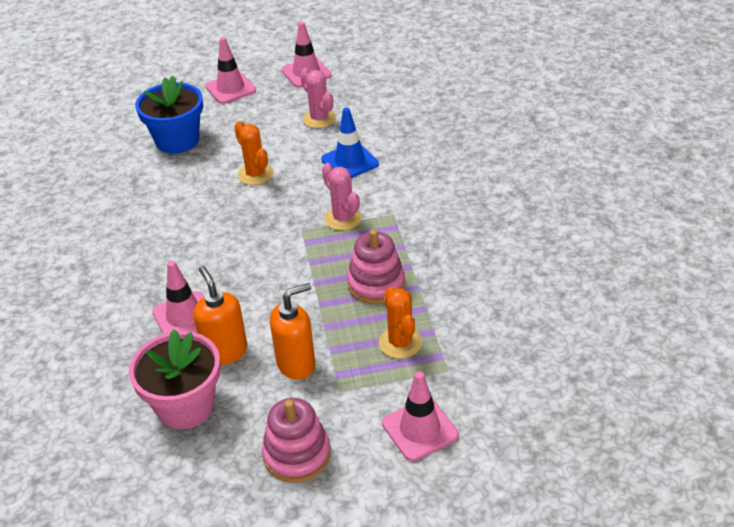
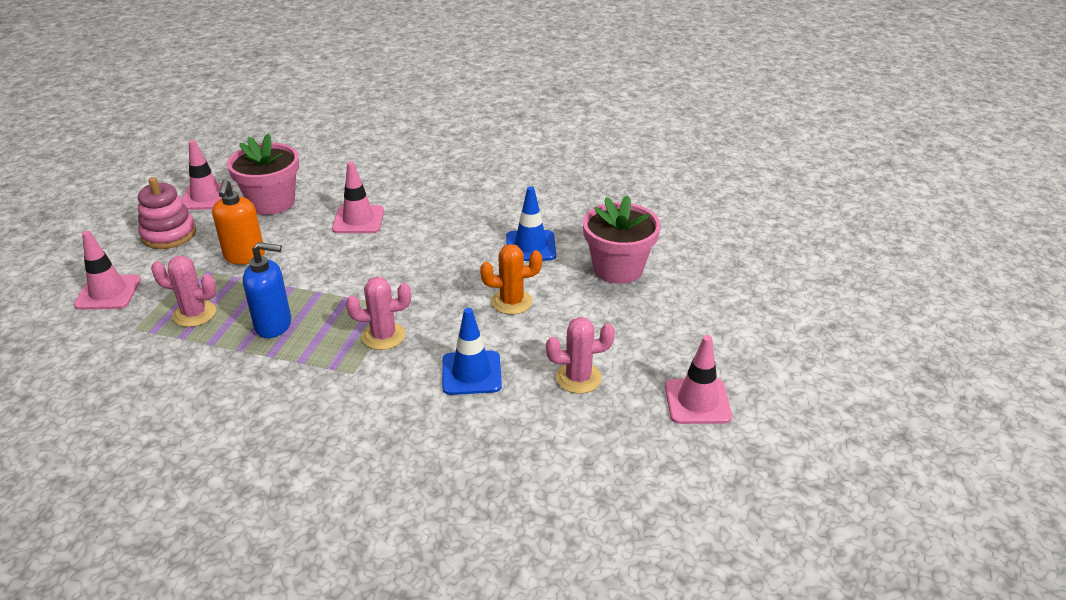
camera: 115 degrees right, 5 degrees down
(170, 192) = (530, 246): none -> blue traffic cone
(177, 140) = (618, 268): blue flower pot -> pink flower pot
(225, 351) = (299, 229): orange soap dispenser -> none
(230, 88) = (700, 328): pink traffic cone -> pink traffic cone (206, 197)
(376, 284) = (274, 325): pink stacking toy -> blue soap dispenser
(400, 342) = (194, 314): orange cactus -> pink cactus

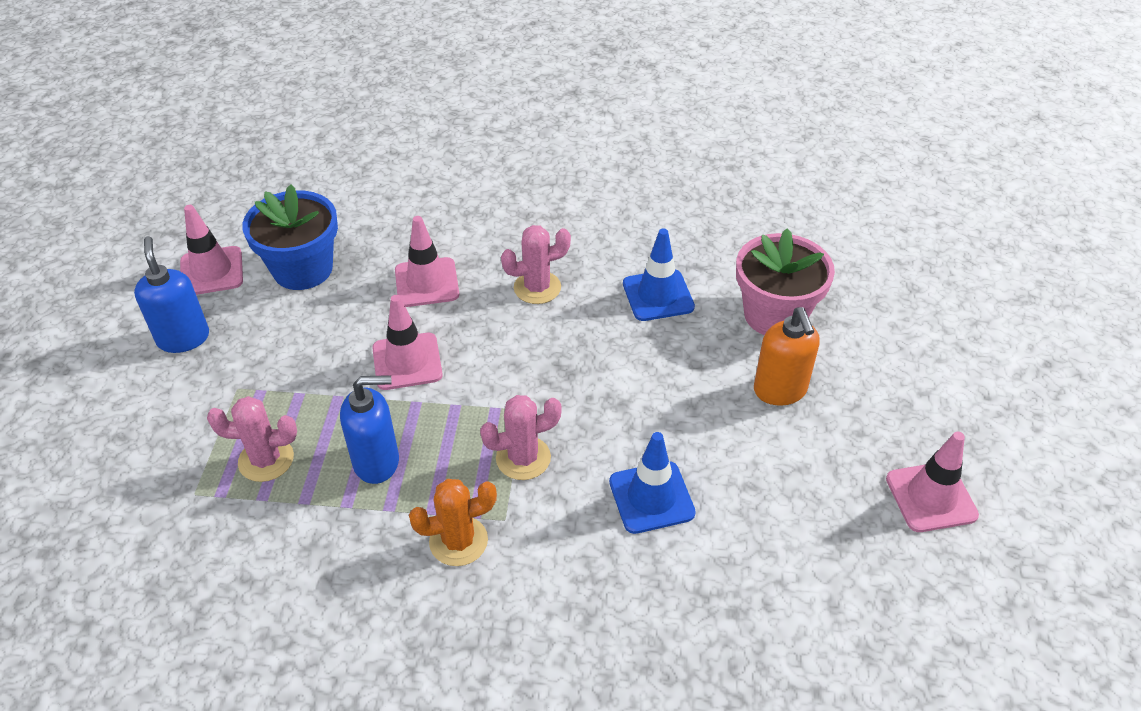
camera: 10 degrees left, 10 degrees up
(108, 293) = (136, 443): pink traffic cone -> pink traffic cone (407, 361)
(169, 234) = (183, 338): pink stacking toy -> blue soap dispenser
(244, 256) = (298, 360): orange soap dispenser -> orange soap dispenser (780, 390)
(272, 202) = (303, 269): pink flower pot -> blue flower pot
(511, 302) = (663, 383): orange cactus -> orange cactus (458, 541)
(578, 378) = (782, 485): pink cactus -> pink cactus (537, 288)

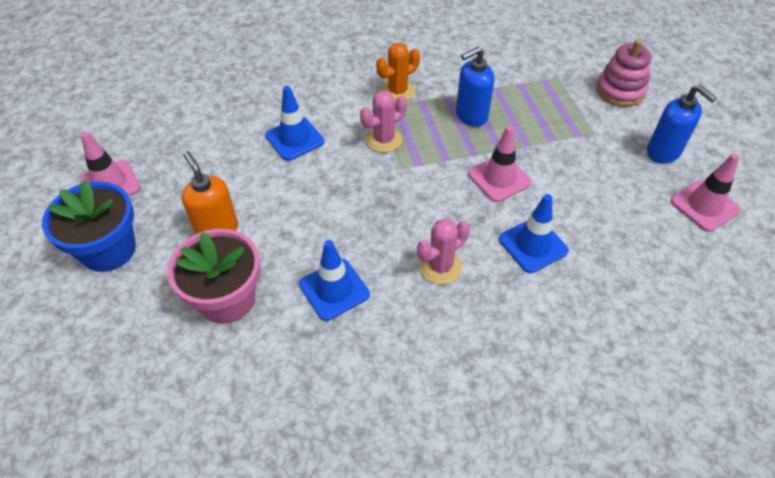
camera: 160 degrees right, 5 degrees up
(134, 440) = (620, 91): none -> pink stacking toy
(266, 460) = (536, 100): pink cactus -> none
(303, 269) = (639, 228): blue flower pot -> blue flower pot (108, 250)
(427, 282) = (533, 245): pink traffic cone -> blue traffic cone

